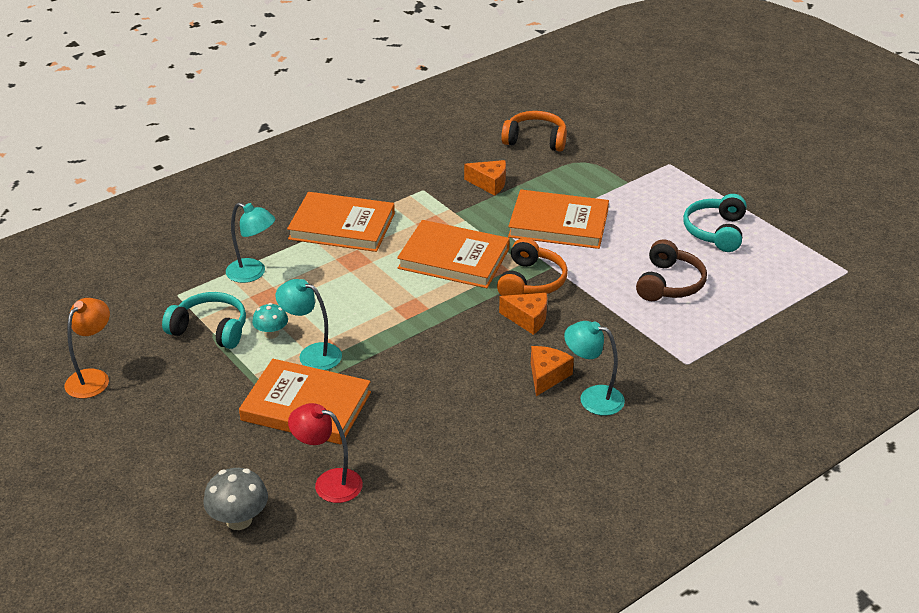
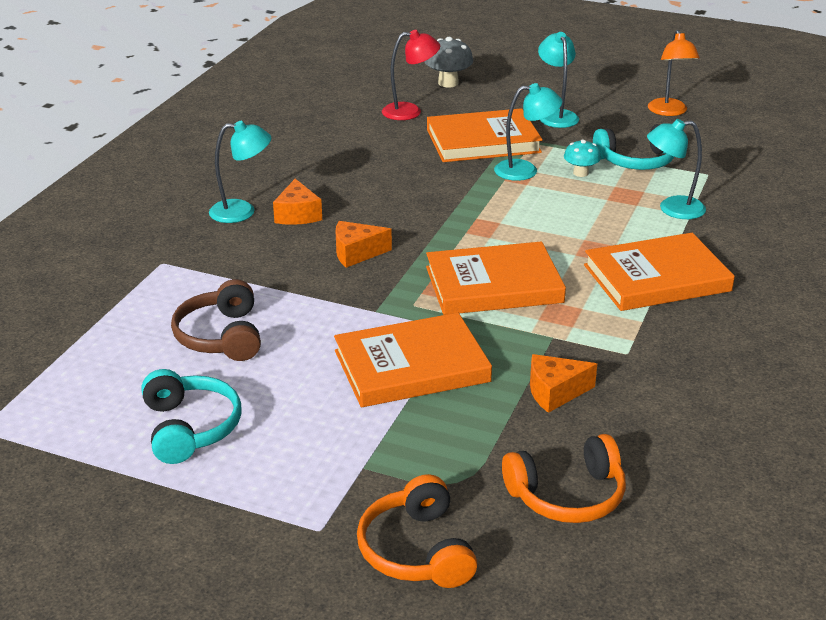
camera: 150 degrees right, 5 degrees down
(198, 415) = (556, 115): none -> turquoise lamp
(531, 282) = (384, 288): orange headphones -> orange headphones (416, 550)

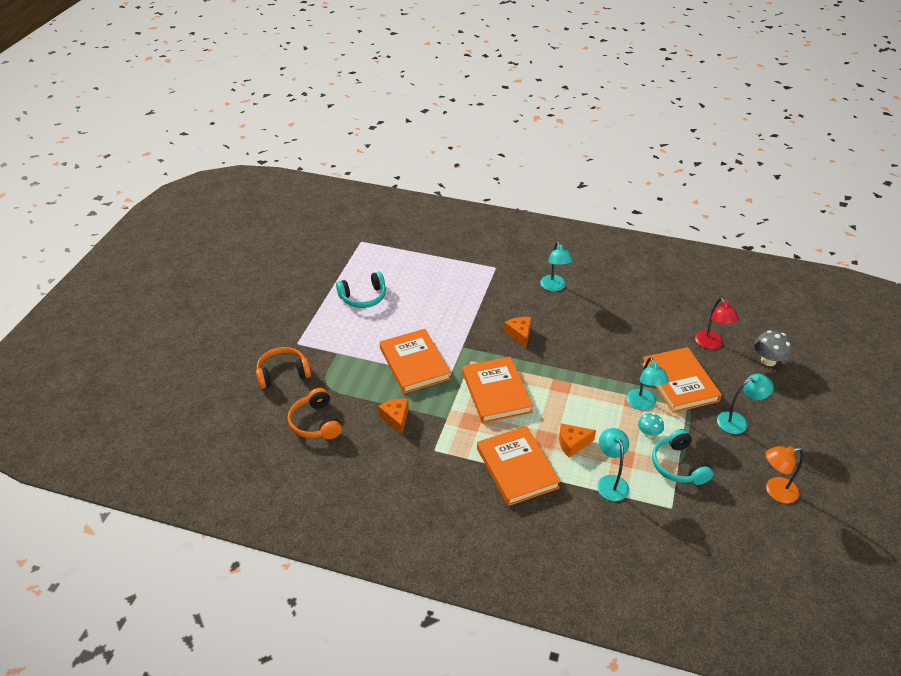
camera: 85 degrees right, 10 degrees up
(221, 336) = (433, 296): brown headphones -> none
(297, 214) = (556, 308): orange cheese -> orange cheese (572, 444)

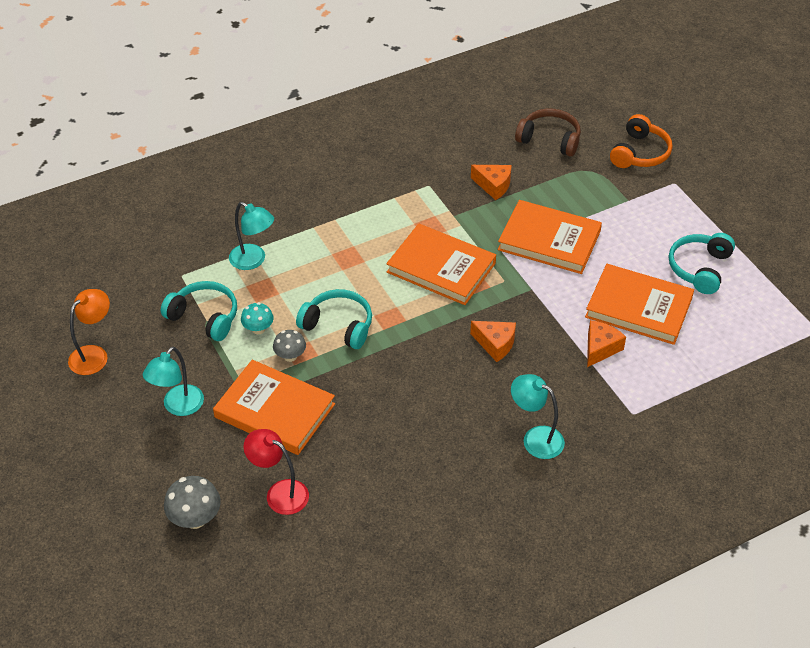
camera: 135 degrees right, 5 degrees up
(315, 423) = (549, 139): orange headphones -> brown headphones
(517, 468) = (344, 218): orange book -> orange book (638, 307)
(572, 444) = (319, 270): orange cheese -> orange cheese (600, 348)
(596, 402) = (338, 325): none -> turquoise headphones
(643, 404) = (290, 356): turquoise lamp -> grey mushroom

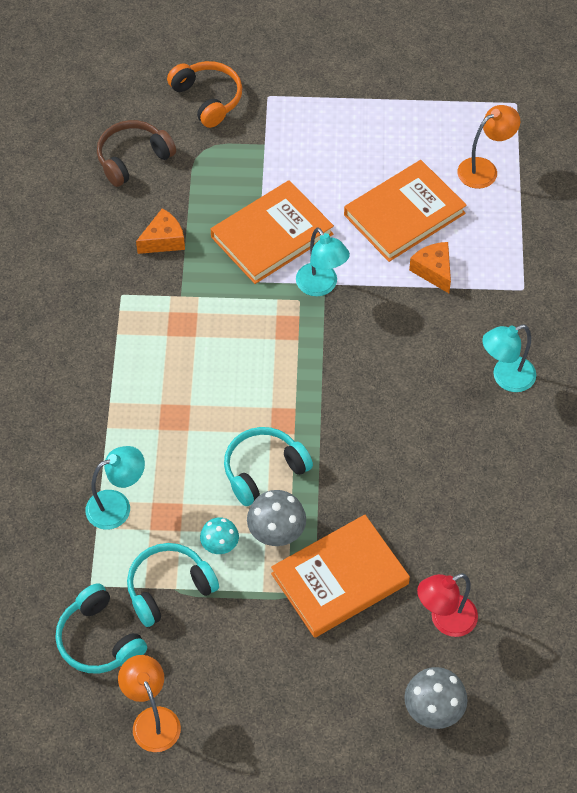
camera: 60 degrees left, 10 degrees up
(178, 407) = (279, 666): turquoise lamp -> turquoise lamp (321, 286)
(290, 356) = (276, 532): grey mushroom -> grey mushroom, size x1.53
(441, 267) = (245, 343): orange book -> none
(495, 344) = (375, 350): orange cheese -> none
(699, 268) = (388, 141): turquoise headphones -> turquoise headphones (99, 640)
(730, 338) = (484, 169): none -> orange lamp

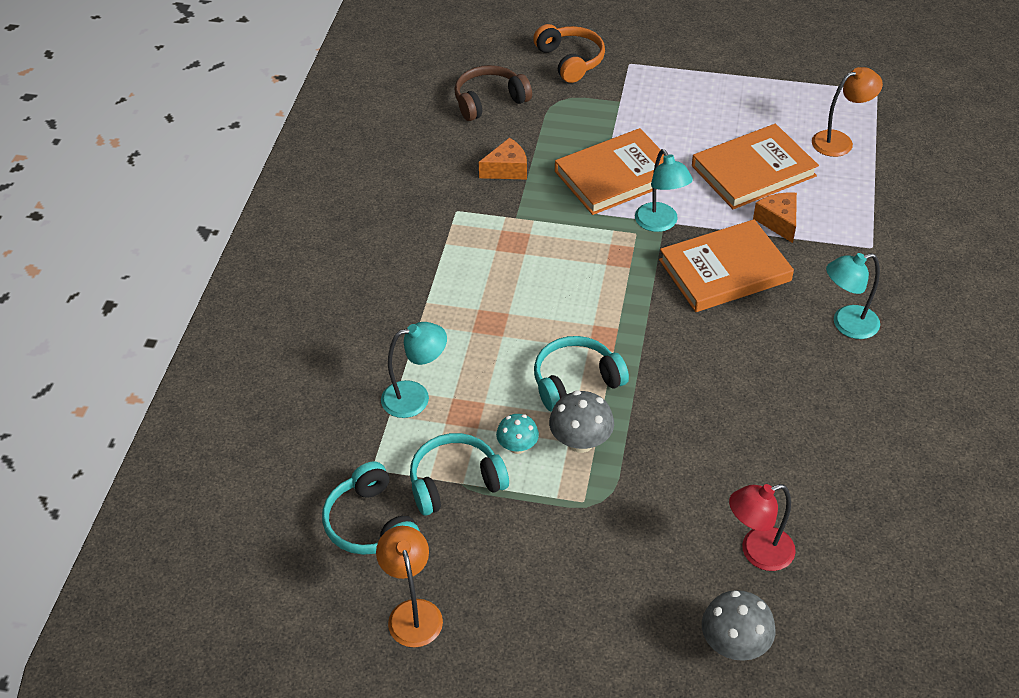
camera: 10 degrees right, 10 degrees down
(340, 579) = (643, 495): orange book -> orange book (724, 270)

